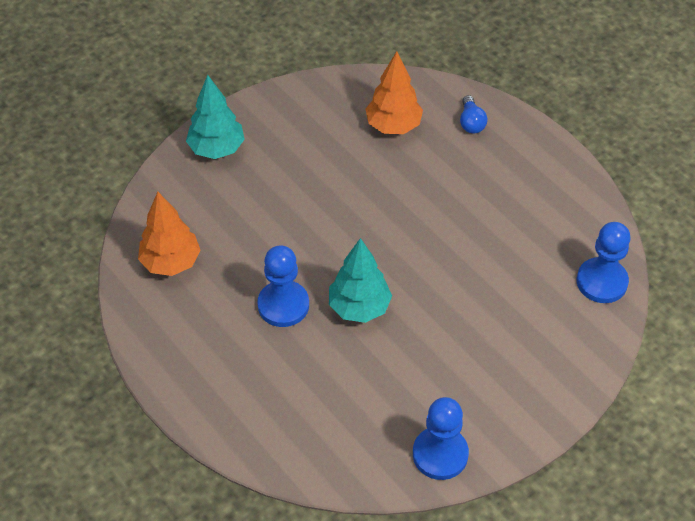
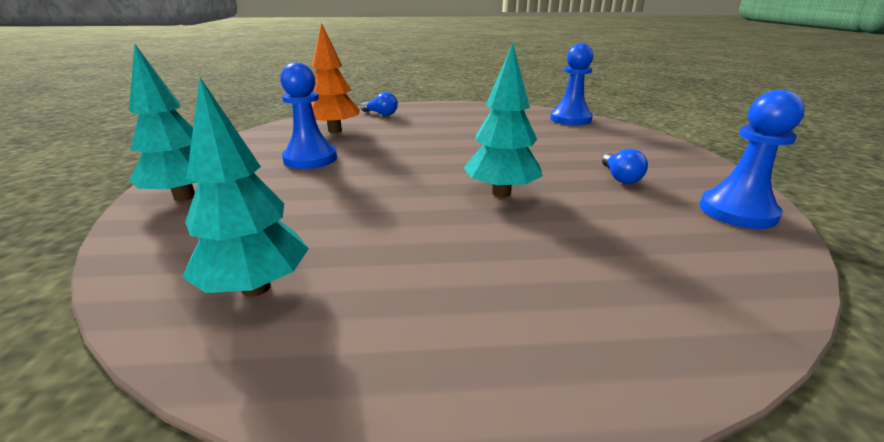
camera: 55 degrees left, 25 degrees down
(171, 262) = (256, 288): orange tree -> turquoise tree
(283, 305) = (447, 230): blue pawn -> blue pawn (310, 159)
(452, 370) = (620, 178): none -> blue light bulb

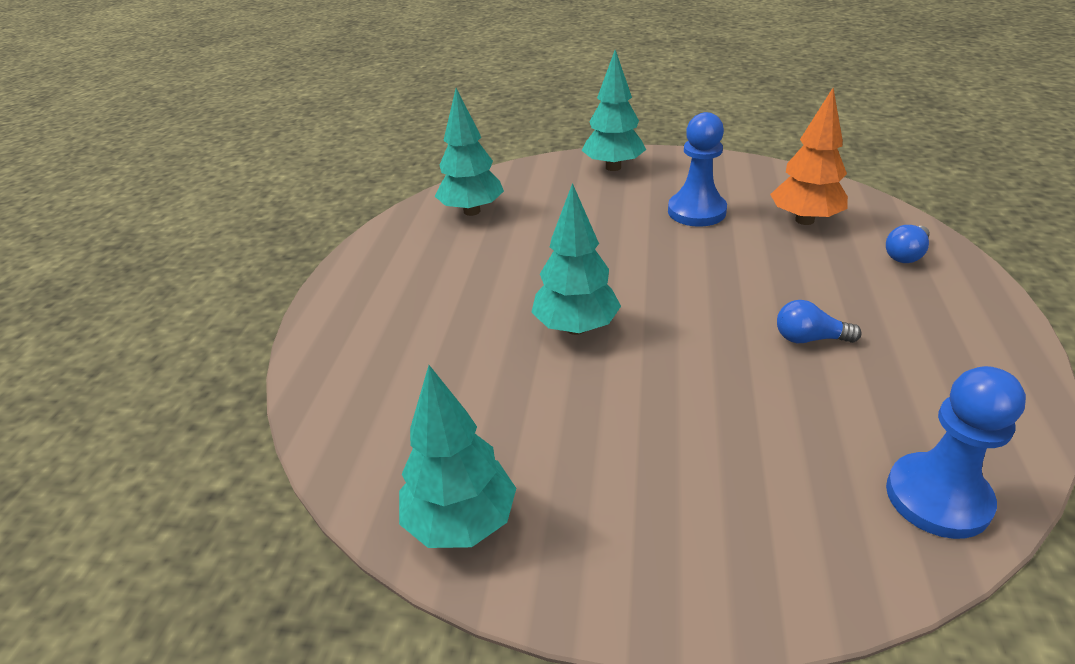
camera: 105 degrees right, 10 degrees up
(620, 178) = (596, 447): blue light bulb -> blue light bulb (809, 338)
(737, 212) = (461, 521): blue pawn -> turquoise tree

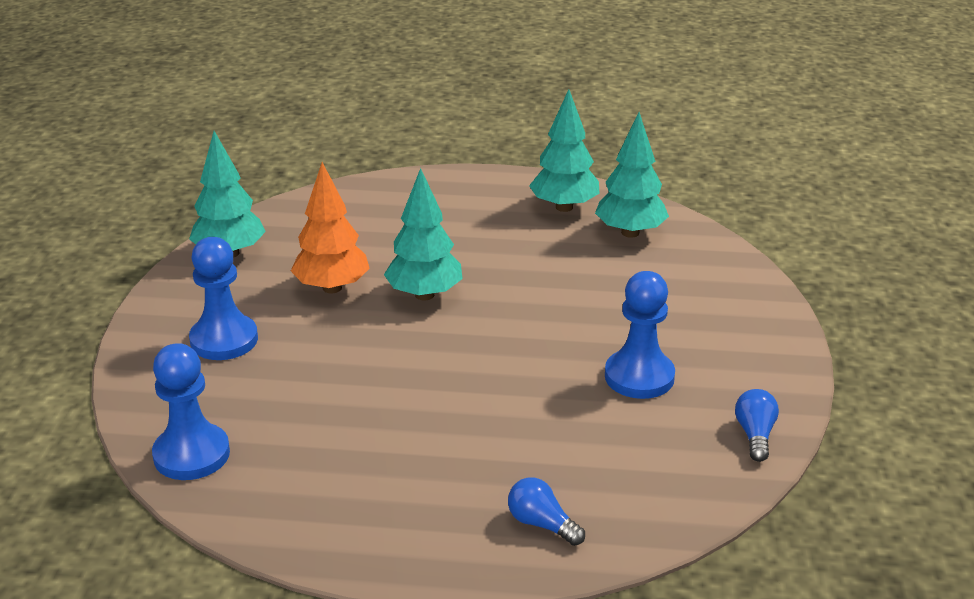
camera: 85 degrees right, 5 degrees down
(613, 167) = (749, 321): turquoise tree -> turquoise tree (564, 207)
(688, 498) = (224, 340): none -> blue pawn
(804, 220) = (622, 457): orange tree -> orange tree (332, 288)
(809, 338) = (392, 423): blue light bulb -> blue light bulb (755, 435)

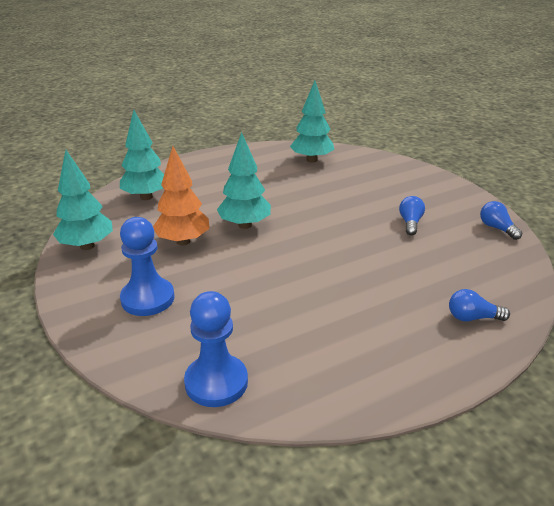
camera: 35 degrees left, 0 degrees up
(564, 207) = (262, 158): turquoise tree -> turquoise tree (146, 197)
(639, 377) = (410, 223): blue pawn -> blue light bulb

